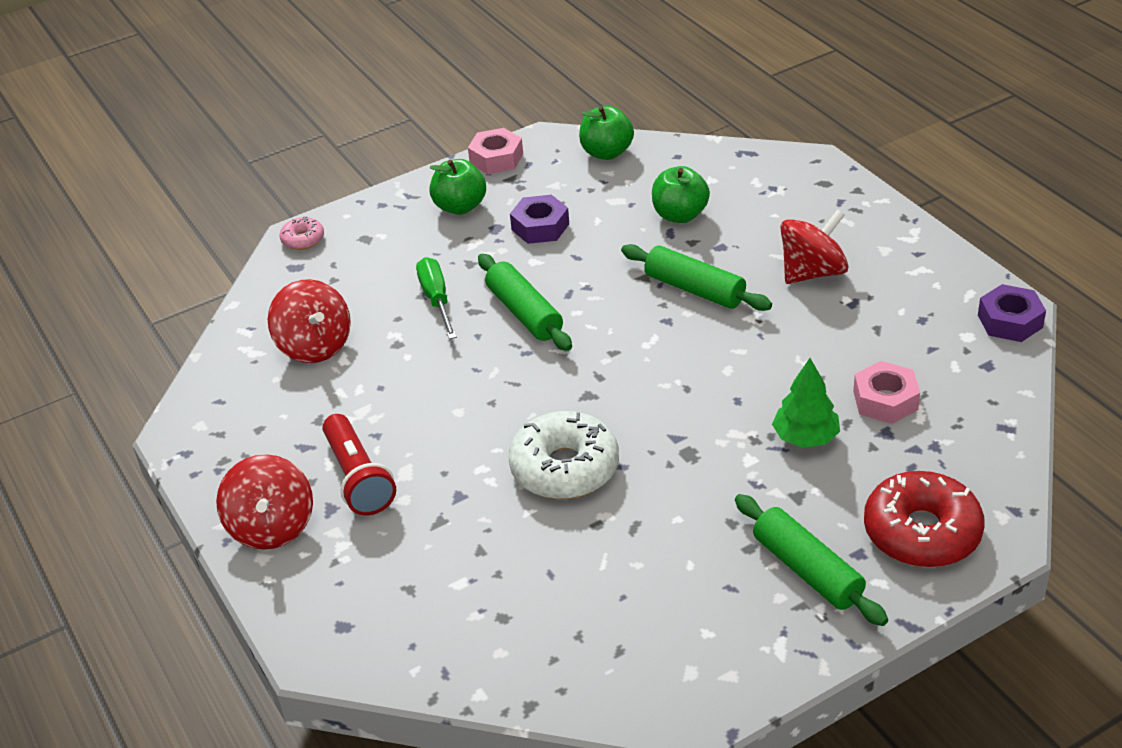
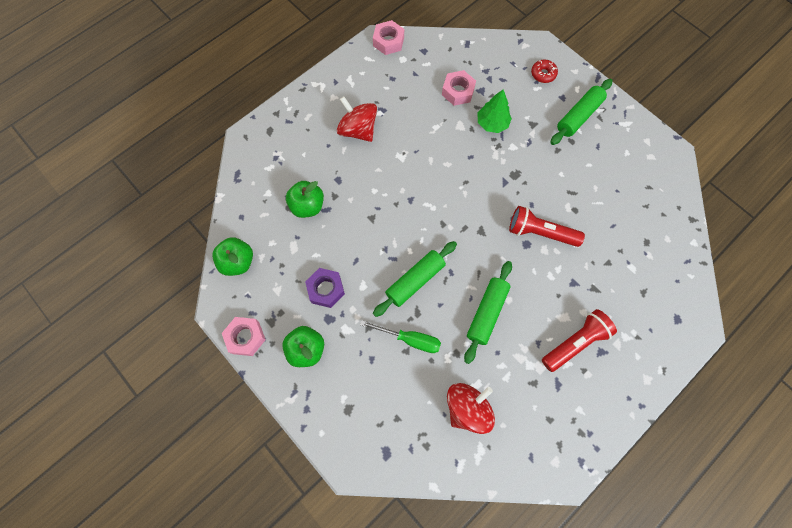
camera: 105 degrees left, 30 degrees up
(272, 527) = (624, 381): red spinning top -> none
(303, 239) = (354, 458): pink donut -> none
(436, 300) = (409, 339): green screwdriver -> green screwdriver turned 135 degrees counterclockwise
(565, 468) = (540, 232): white donut -> red flashlight
(694, 289) = (380, 188): green rolling pin -> green rolling pin (487, 313)
(921, 532) = (543, 74): red donut -> red donut, size x0.48
(1010, 321) = (388, 41): purple nut -> pink nut

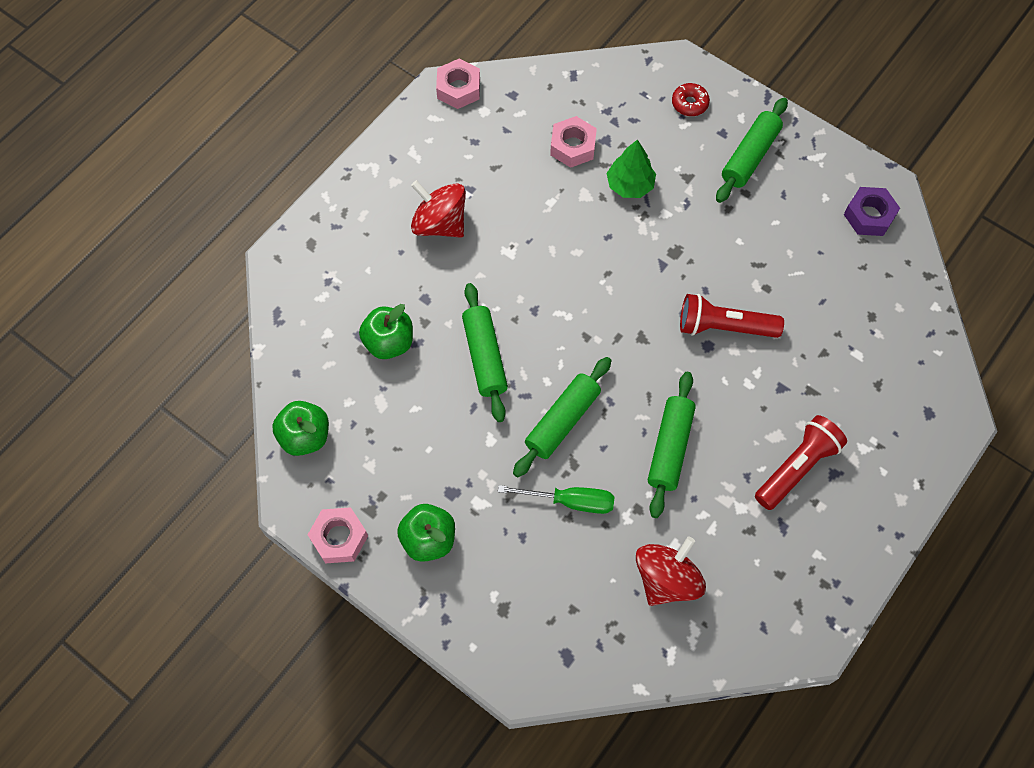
camera: 10 degrees left, 5 degrees down
(326, 289) = (439, 453): purple nut -> purple nut (869, 216)
(370, 227) = (485, 357): none -> green rolling pin

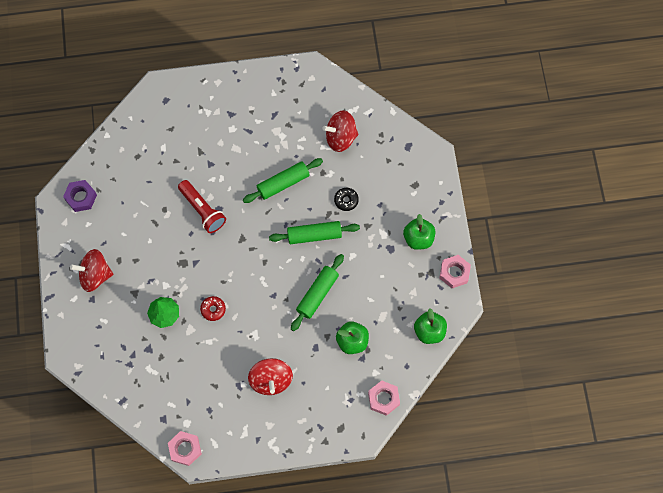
camera: 135 degrees left, 5 degrees up
(570, 501) = (346, 200): green screwdriver -> black donut
(573, 146) = (167, 360): pink nut -> pink nut (383, 399)
(689, 103) = (88, 329): red donut -> red donut (213, 309)
(749, 156) = (95, 275): green rolling pin -> red spinning top
(797, 467) = (242, 129): red flashlight -> none

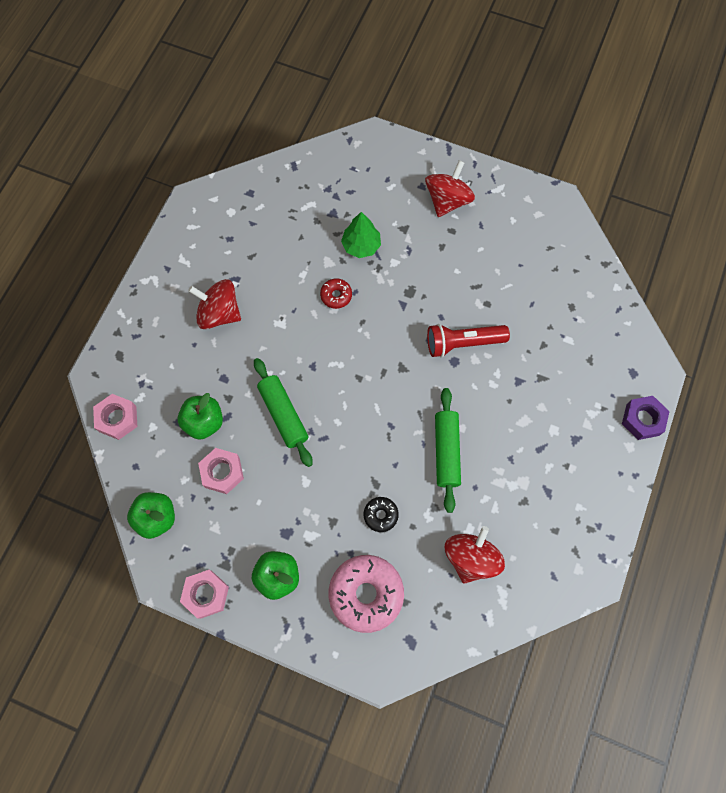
camera: 120 degrees right, 0 degrees up
(81, 197) = (549, 227): purple nut -> purple nut (642, 420)
(185, 449) = (205, 198): pink nut -> pink nut (222, 472)
(314, 235) = (358, 451): green rolling pin -> none
(397, 184) = (366, 594): none -> pink donut

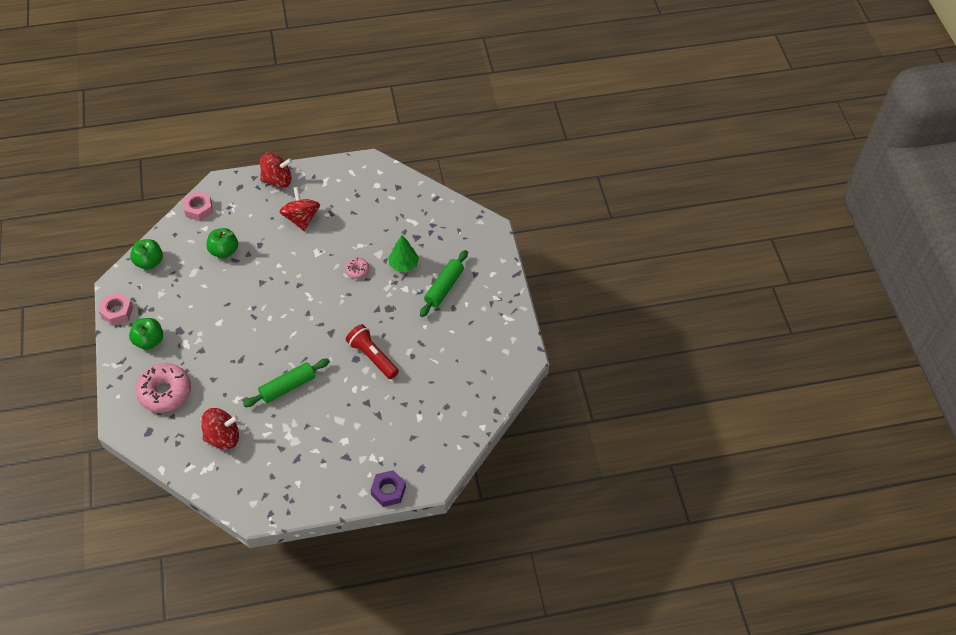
camera: 55 degrees right, 15 degrees down
(222, 472) = (197, 277): pink nut -> none
(283, 414) = (255, 287): green rolling pin -> green rolling pin (444, 287)
(336, 295) = (357, 270): red donut -> pink donut
(380, 515) = (221, 373): black donut -> none
(447, 200) = (475, 294): red spinning top -> red spinning top (277, 180)

